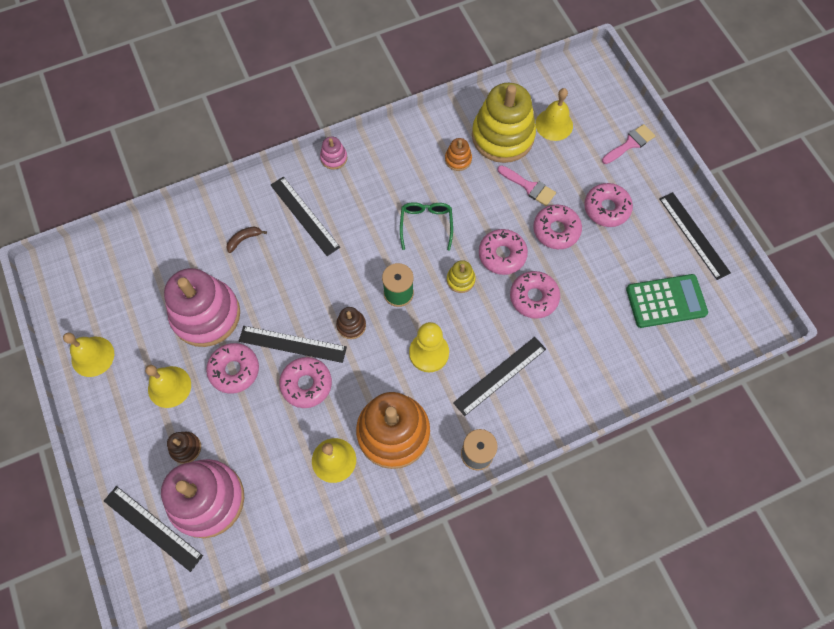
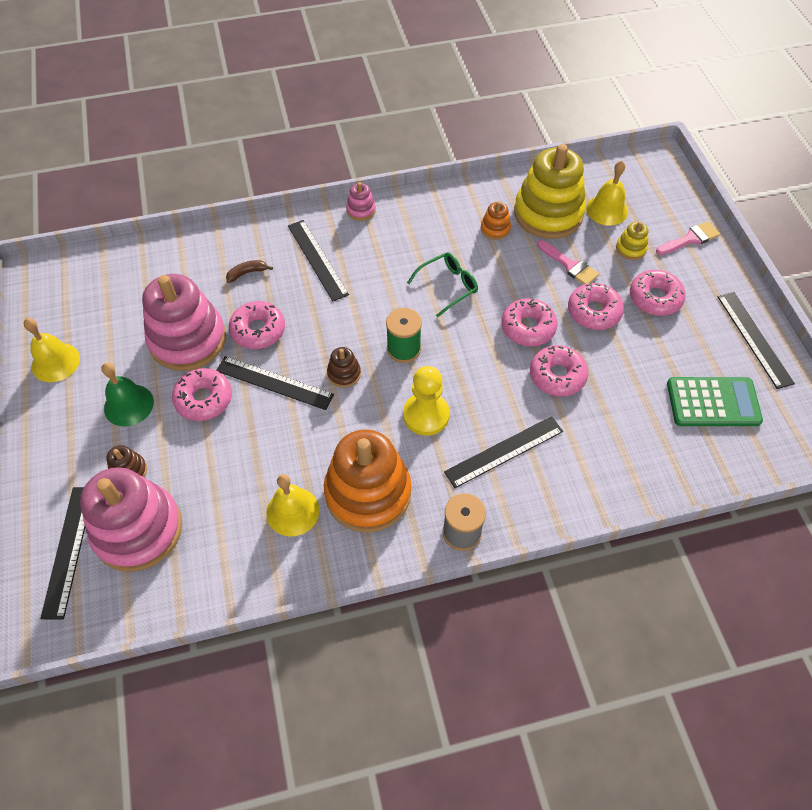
camera: 10 degrees right, 10 degrees down
(152, 528) = (68, 550): black ruler -> black ruler turned 45 degrees clockwise
(169, 386) = (128, 405): yellow bell -> green bell
(306, 384) = (280, 426): pink donut -> pink donut (258, 330)
(426, 225) = (448, 286): green glasses -> green glasses turned 45 degrees clockwise
(460, 280) = (476, 346): yellow stacking toy -> yellow stacking toy (631, 249)

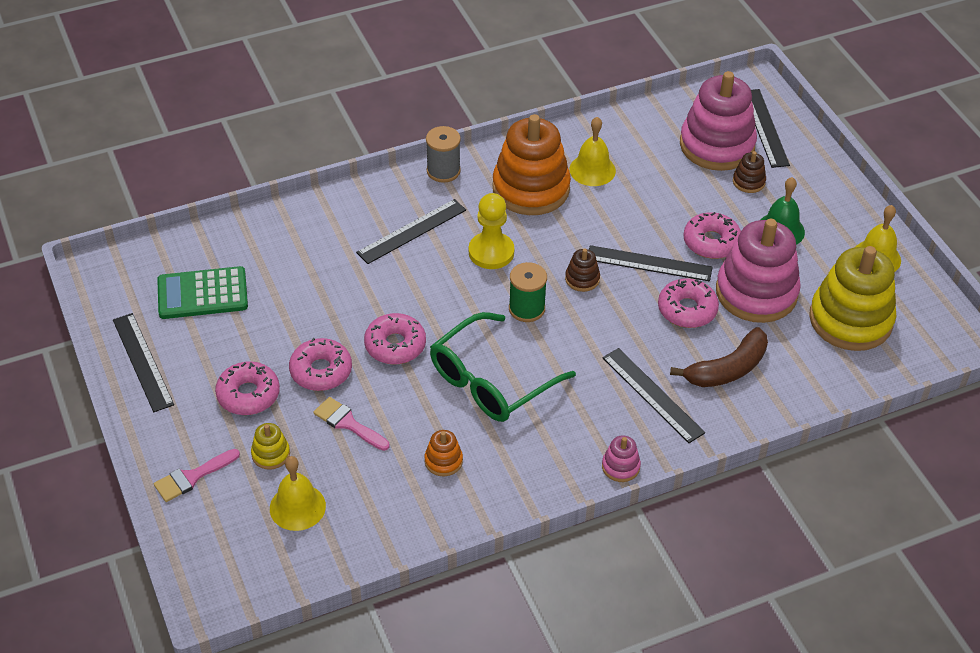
camera: 170 degrees right, 10 degrees down
(247, 273) = (727, 369): brown banana -> brown banana, size x2.02
(448, 286) = (491, 381): green glasses -> green glasses, size x1.74
(548, 213) = (376, 491): yellow stacking toy -> yellow stacking toy (850, 320)
(557, 376) = (362, 301): pink donut -> none

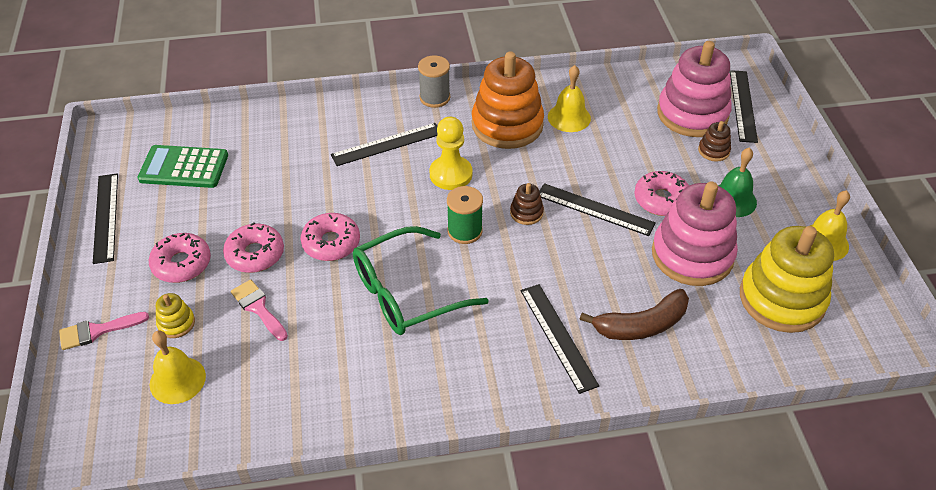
camera: 15 degrees right, 0 degrees up
(443, 461) = (331, 362): orange stacking toy -> none
(620, 466) = (502, 404): pink stacking toy -> none
(687, 309) = (618, 259): pink donut -> none

